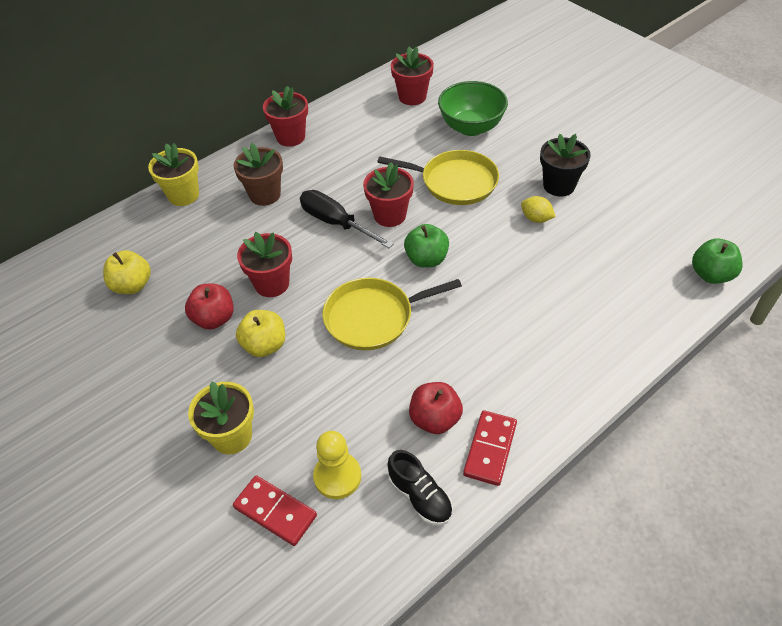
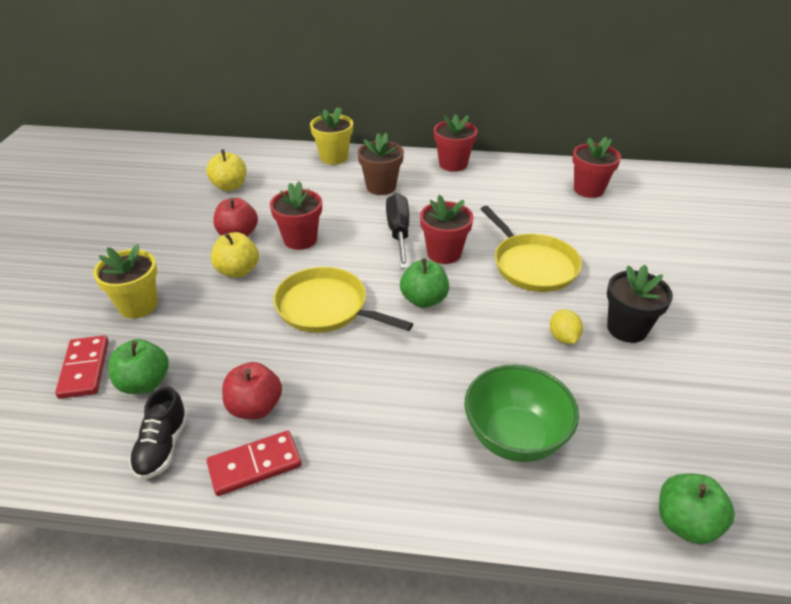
camera: 45 degrees right, 10 degrees down
(337, 476) = (144, 383): yellow pawn -> green apple
(471, 127) = (608, 237): green bowl -> green bowl (514, 437)

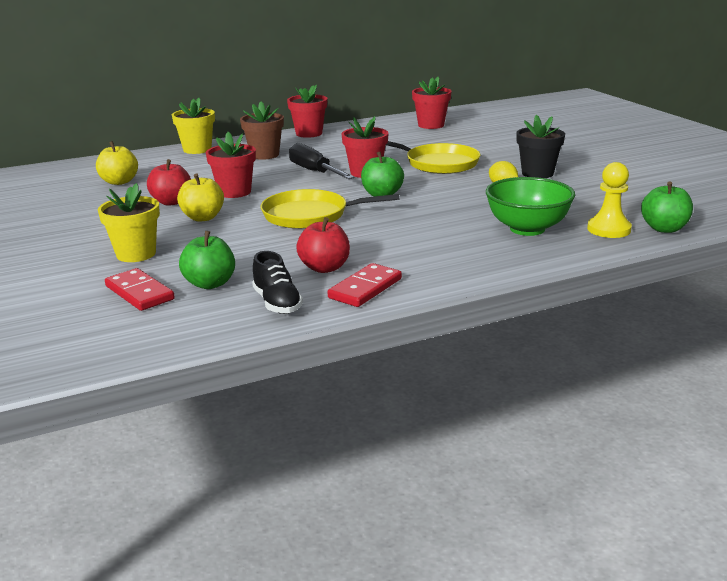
camera: 30 degrees left, 15 degrees down
(610, 488) = (609, 229): none -> yellow pawn

